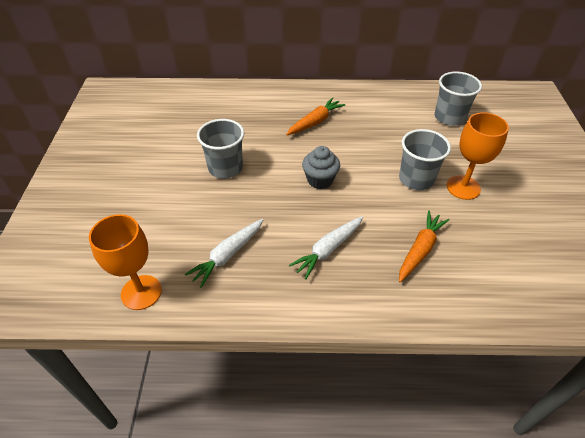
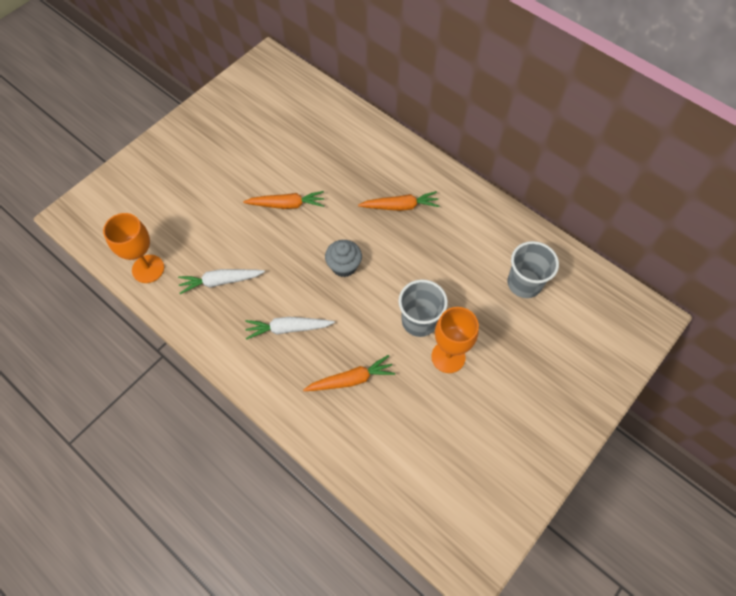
camera: 40 degrees right, 15 degrees up
(225, 168) = (287, 204): grey cup -> orange carrot

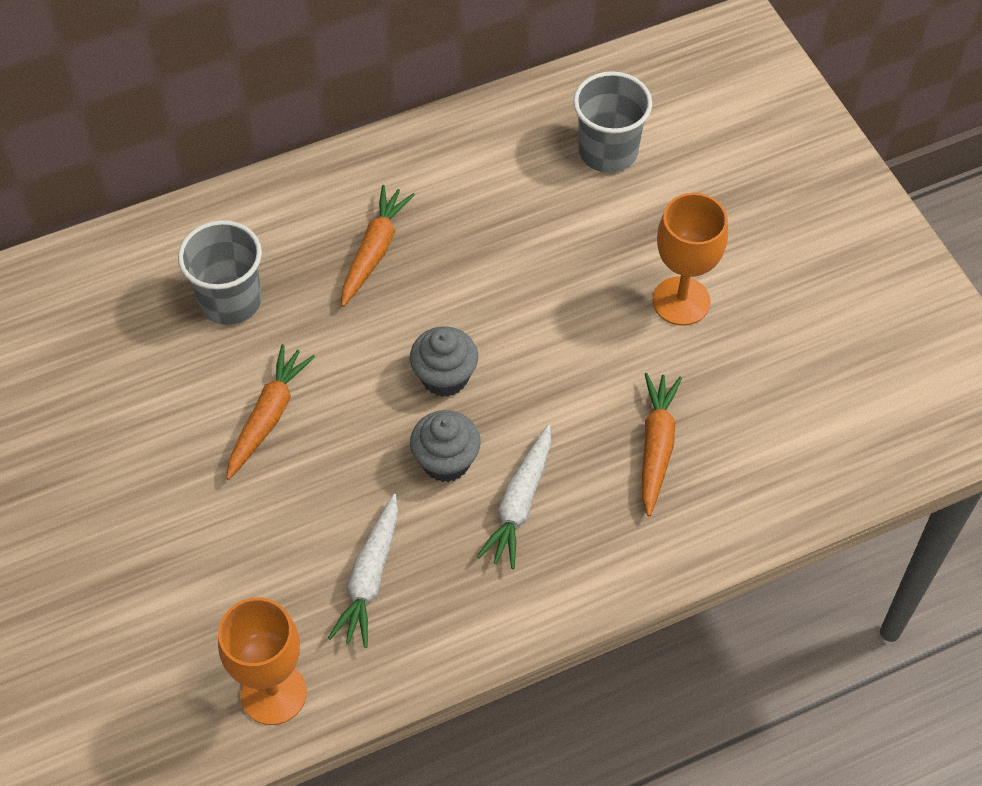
camera: 65 degrees left, 5 degrees down
(297, 286) = (446, 461): none -> grey cupcake
(419, 321) = (601, 313): grey cup -> grey cup (230, 300)

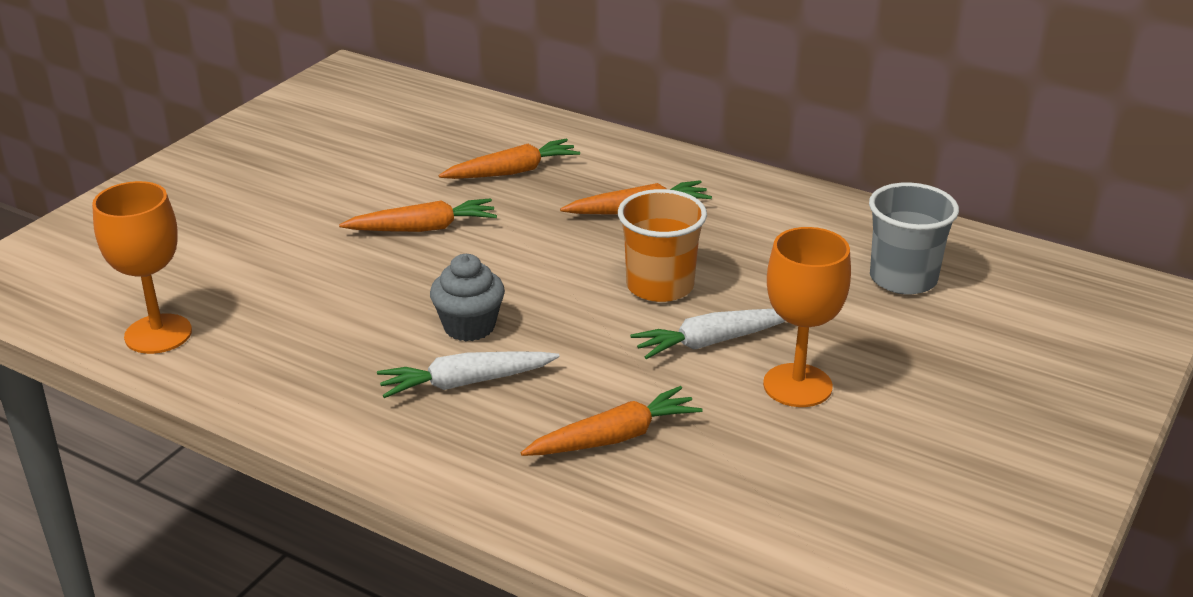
camera: 55 degrees right, 25 degrees down
(230, 300) = (512, 171): grey cup -> orange carrot
(370, 578) = (312, 335): white carrot -> white carrot (712, 342)
(444, 377) = (555, 292): grey cupcake -> none
(494, 304) = (660, 286): none -> orange cup

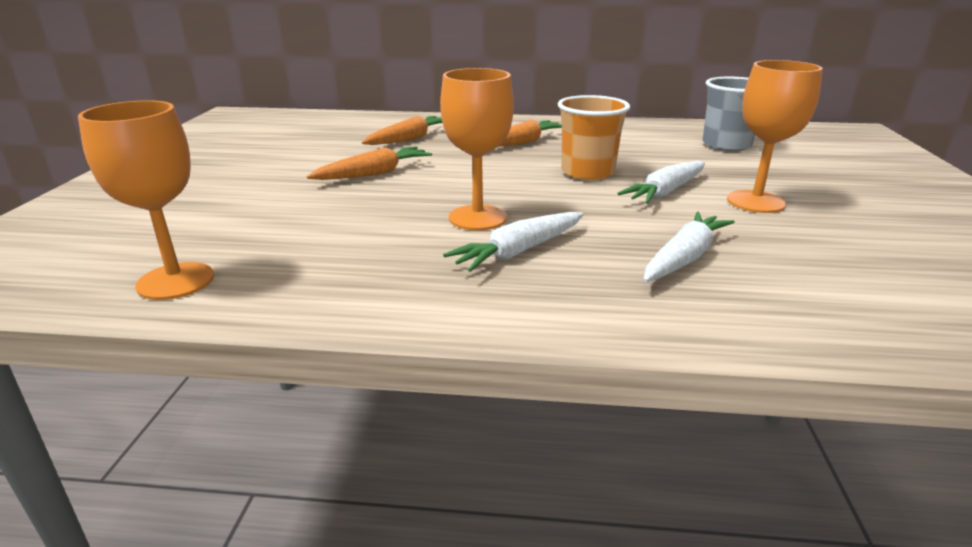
camera: 25 degrees left, 5 degrees down
(469, 326) = (477, 218): grey cupcake -> orange goblet
(614, 437) = (684, 258): orange carrot -> white carrot

